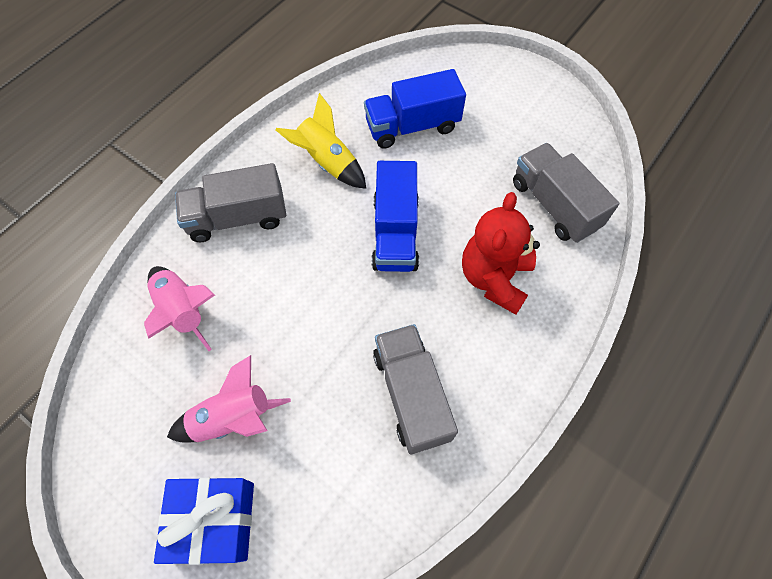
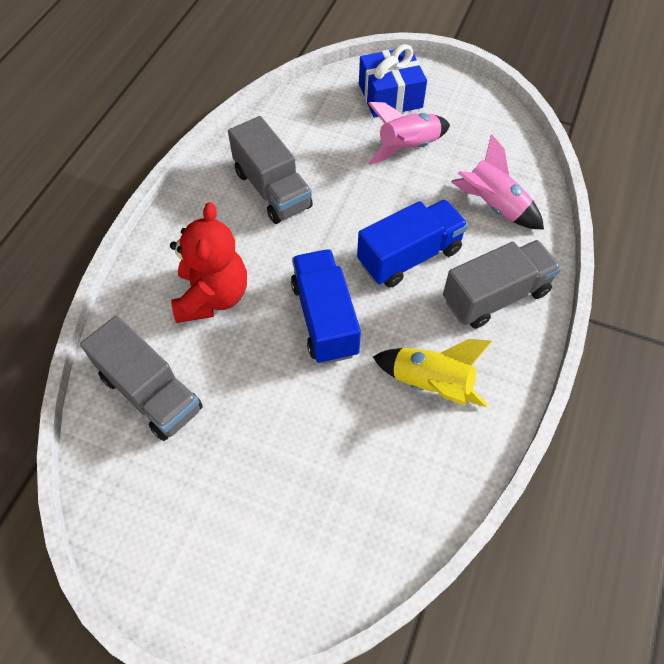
camera: 165 degrees right, 5 degrees down
(412, 126) = (343, 463): blue truck -> blue truck (409, 256)

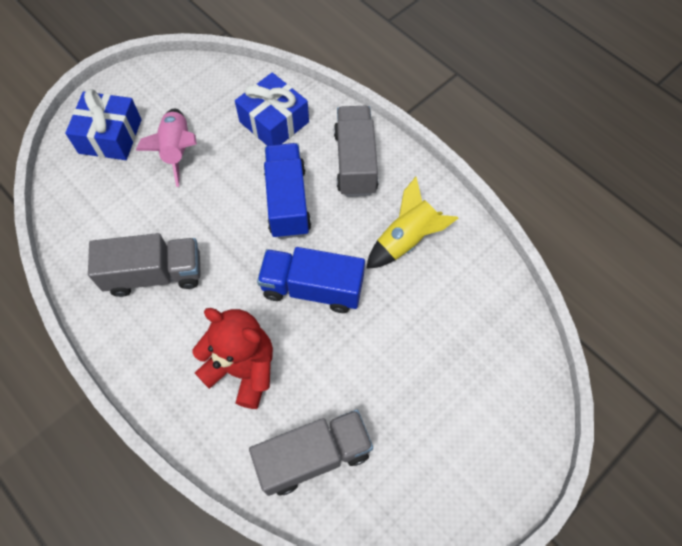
camera: 65 degrees left, 5 degrees up
(493, 206) = (274, 122): pink rocket -> blue gift

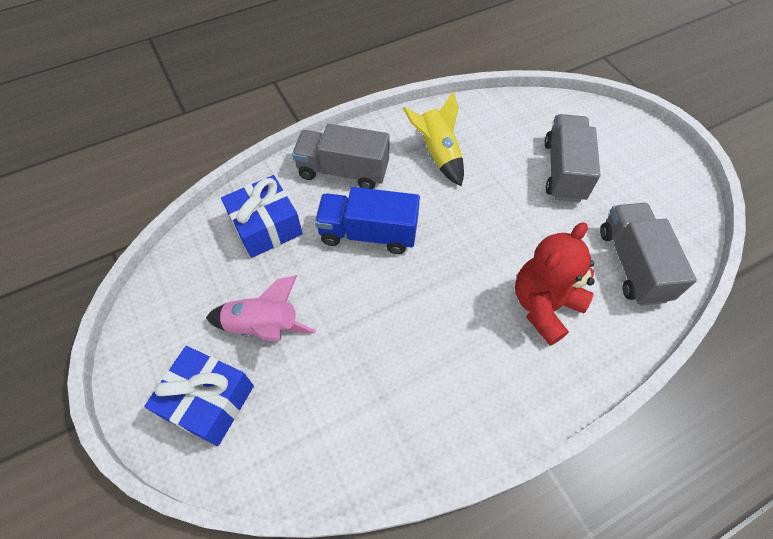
camera: 75 degrees left, 5 degrees down
(154, 274) = (420, 374): grey truck -> grey truck (563, 171)
(312, 288) = (470, 232): blue truck -> none

